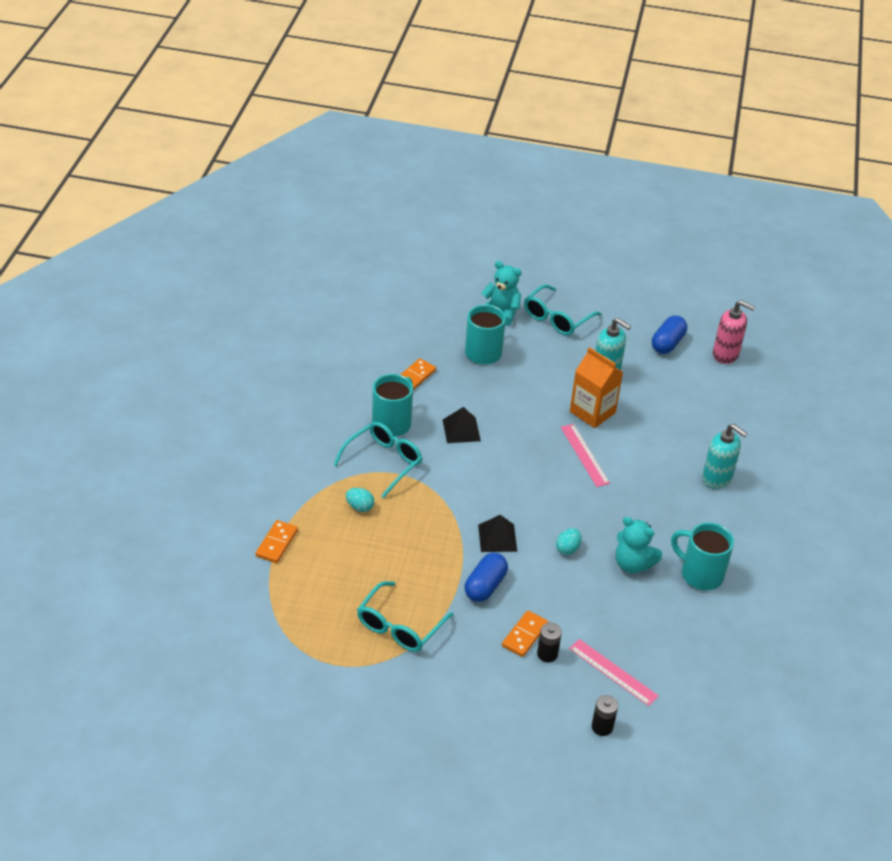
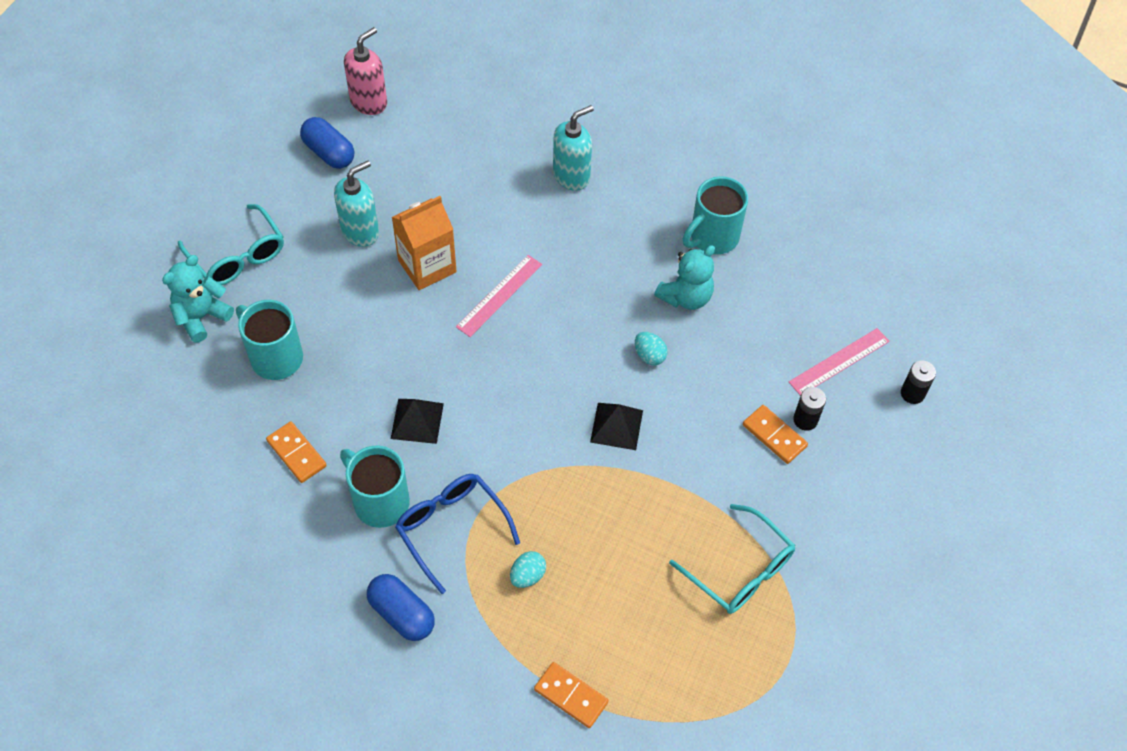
camera: 75 degrees left, 15 degrees up
(384, 462) = (451, 528): turquoise glasses -> blue glasses
(485, 586) = (692, 459): blue capsule -> blue capsule (402, 614)
(584, 455) = (499, 295): pink ruler -> pink ruler turned 45 degrees counterclockwise

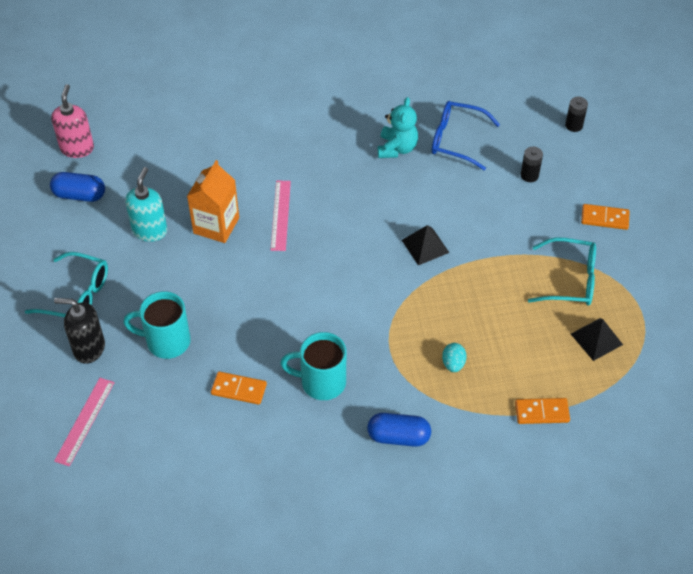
camera: 35 degrees left, 5 degrees down
(201, 317) = (89, 348): turquoise teddy bear -> black soap dispenser
(417, 421) = (299, 320): black pyramid -> black pyramid (596, 339)
(451, 528) = (381, 368): blue glasses -> blue glasses (456, 140)
(571, 176) = (259, 118): turquoise soap dispenser -> none
(649, 355) = (407, 194): turquoise egg -> none
(712, 237) = (381, 105): turquoise mug -> none
(774, 436) = (520, 195): orange domino -> orange domino (604, 218)
(839, 361) = (518, 132): pink ruler -> pink ruler (85, 421)

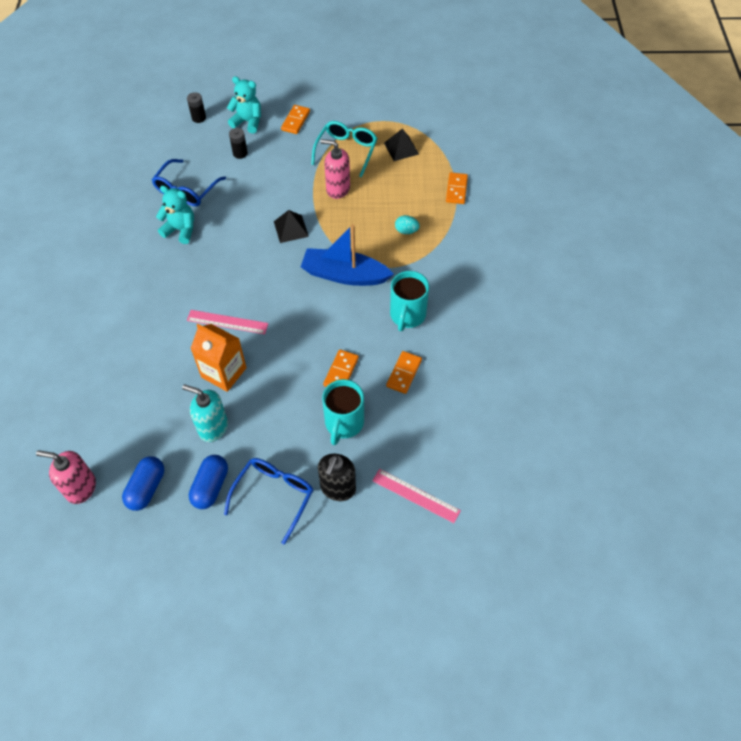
camera: 80 degrees left, 5 degrees up
(77, 296) = (274, 495): turquoise glasses -> blue glasses
(232, 328) = (341, 372): none -> orange domino
(368, 310) = (344, 275): none -> blue boat
(398, 437) = (464, 274): blue capsule -> blue capsule (210, 486)
(502, 281) = (337, 189): none -> pink soap dispenser
(585, 172) = (248, 122): none -> turquoise teddy bear

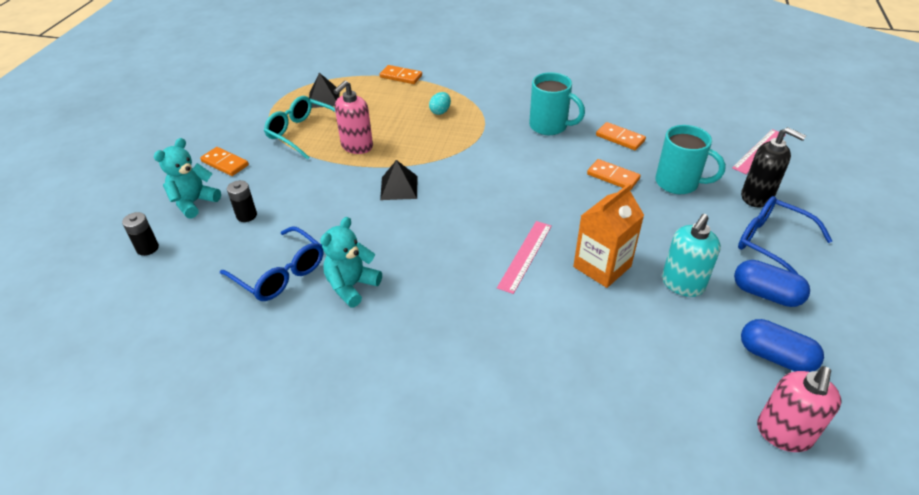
camera: 75 degrees left, 15 degrees down
(344, 275) = (484, 158): blue boat -> none

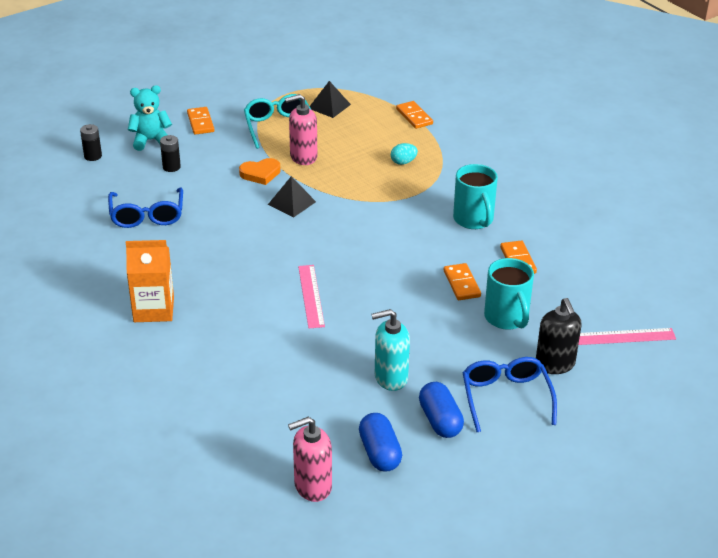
camera: 40 degrees right, 5 degrees down
(339, 178) = (260, 174): none -> orange heart
(352, 286) = (178, 248): turquoise teddy bear -> none
(525, 256) = (311, 296): pink ruler -> pink ruler turned 75 degrees counterclockwise
(602, 266) = (352, 334): orange carton -> orange carton (154, 309)

